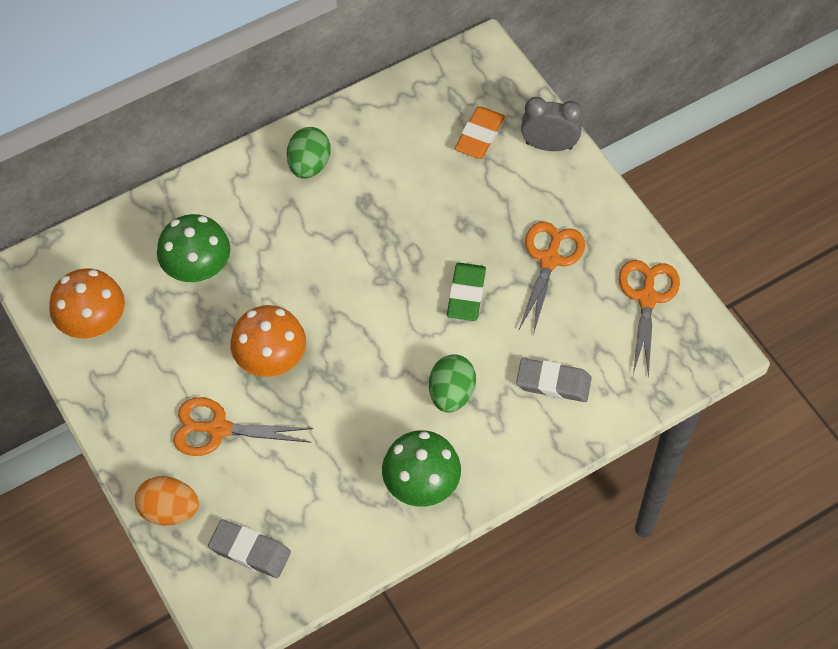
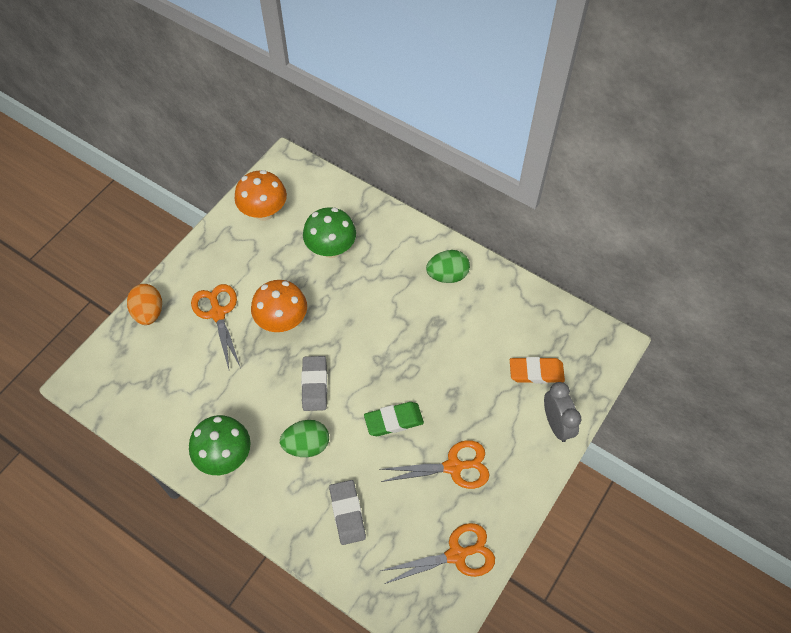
camera: 65 degrees right, 0 degrees up
(250, 551) = (136, 371): grey eraser -> grey eraser (314, 385)

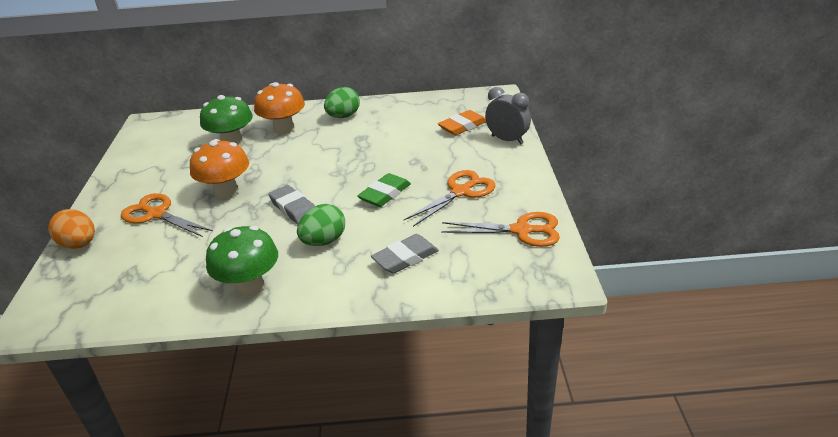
camera: 35 degrees left, 25 degrees down
(264, 212) = (150, 150): orange mushroom -> orange mushroom (284, 129)
(347, 513) = (405, 258): grey eraser -> grey eraser turned 75 degrees counterclockwise
(456, 555) = (521, 231): orange scissors -> orange scissors turned 60 degrees clockwise

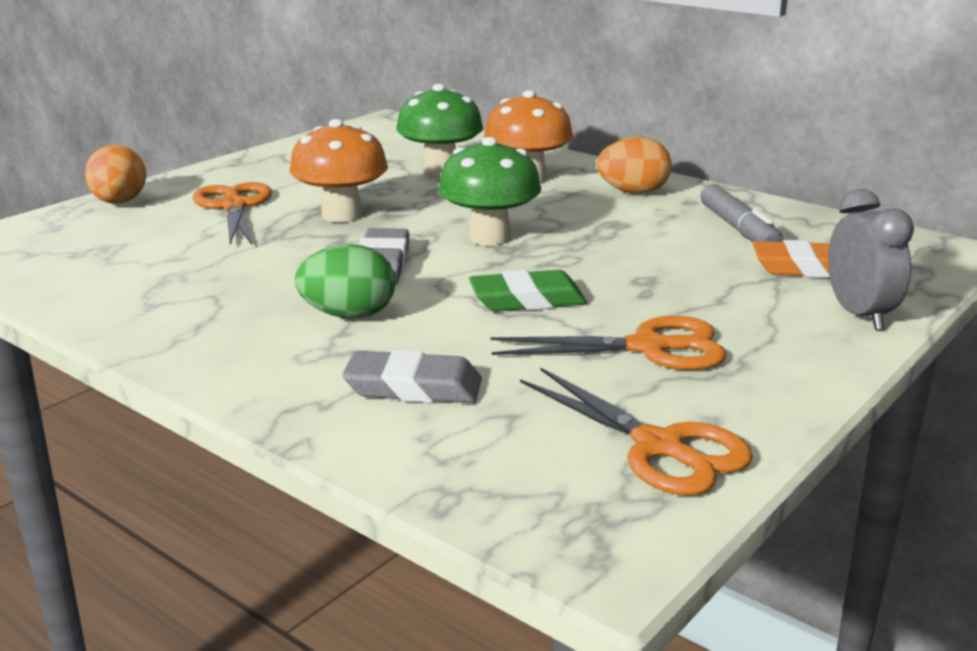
camera: 40 degrees right, 10 degrees down
(249, 286) = (182, 319): green mushroom -> green mushroom (489, 237)
(343, 116) = (633, 192): green egg -> orange egg
(413, 118) = (738, 229): none -> grey marker

